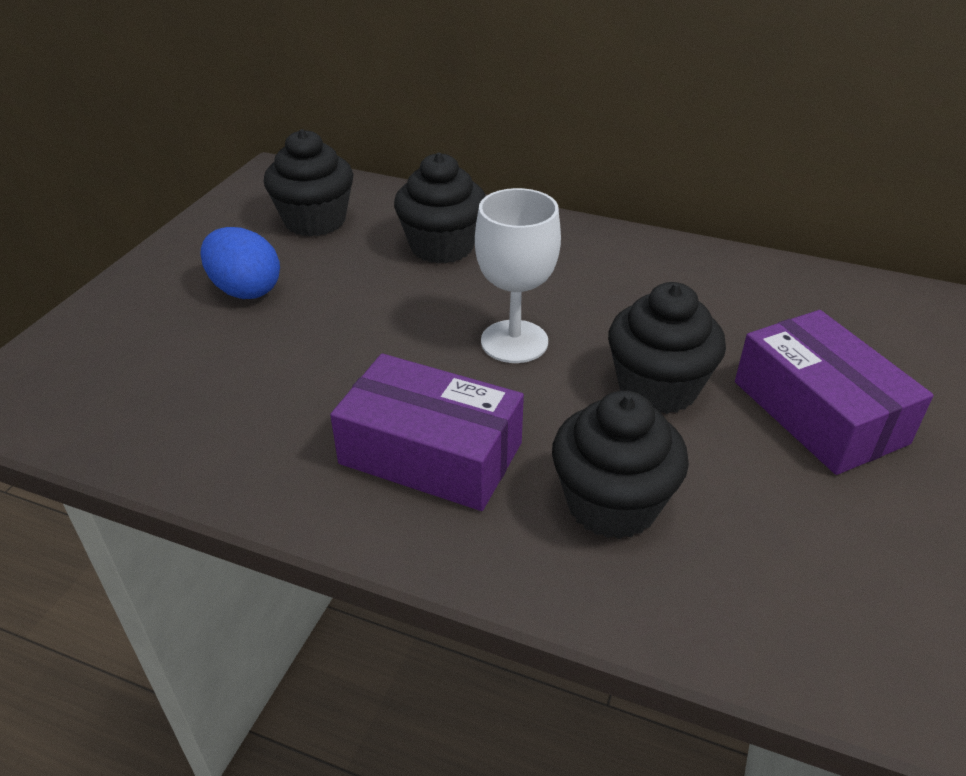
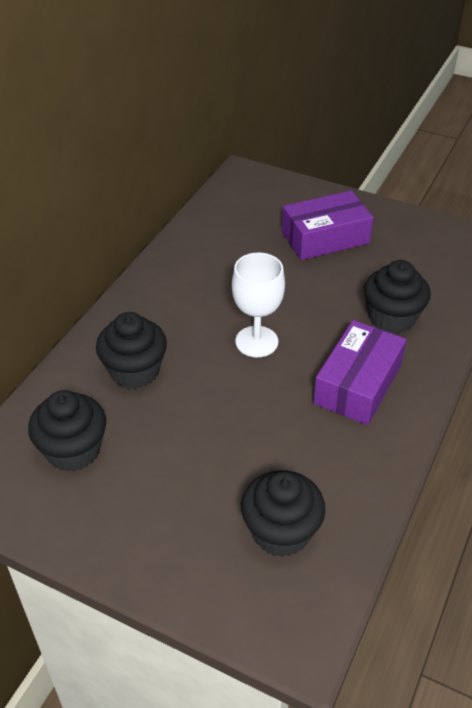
camera: 85 degrees left, 5 degrees up
(245, 290) = (173, 490): blue egg -> none
(657, 388) = (304, 288): black cupcake -> black cupcake (281, 532)

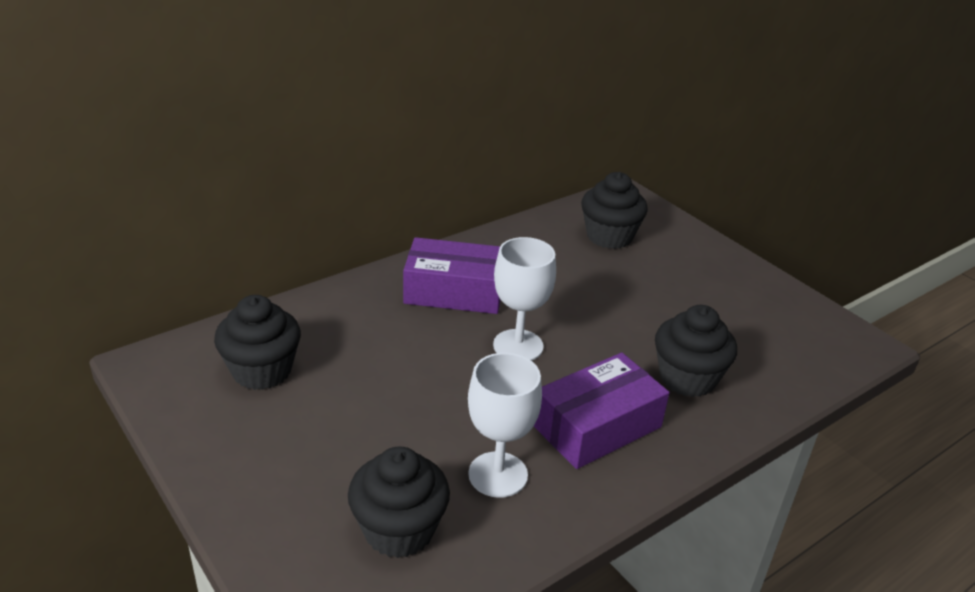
camera: 25 degrees right, 10 degrees down
(134, 371) = (375, 326): black cupcake -> black cupcake (609, 236)
(318, 454) = (498, 474): none -> white goblet
(325, 238) = (669, 279): purple box -> purple box (454, 291)

